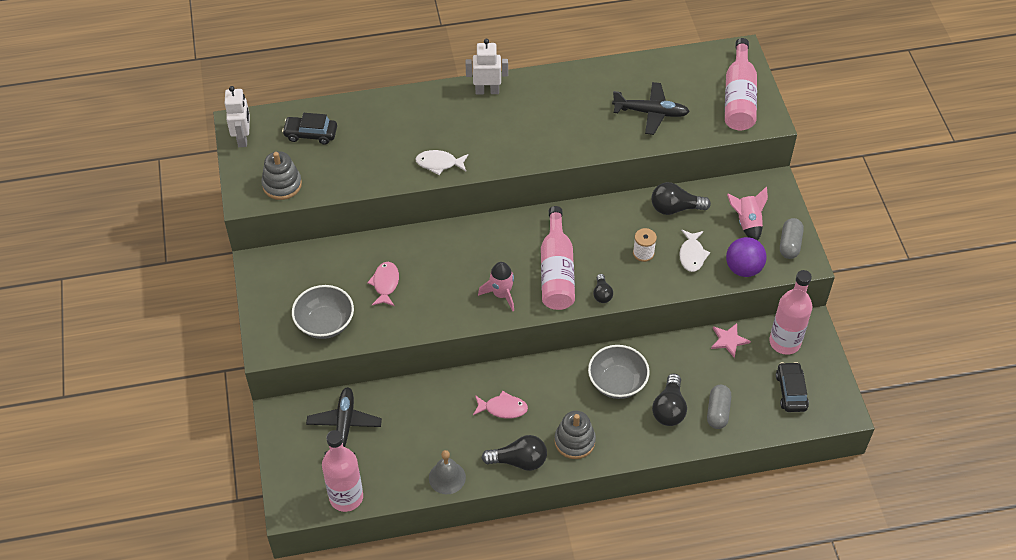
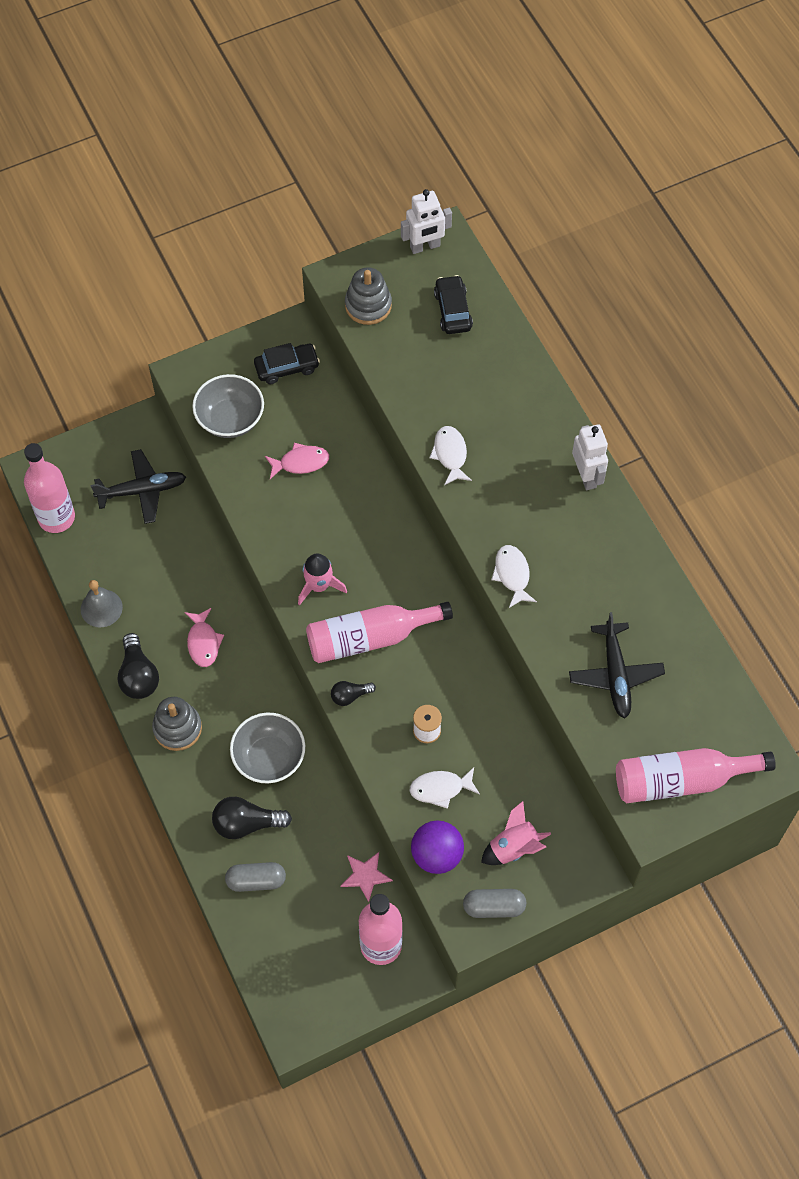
camera: 75 degrees right, 10 degrees up
(554, 150) = (512, 575): none -> white fish
(675, 208) = (511, 754): black light bulb -> none
(791, 391) = (307, 963): black car -> black car (287, 367)

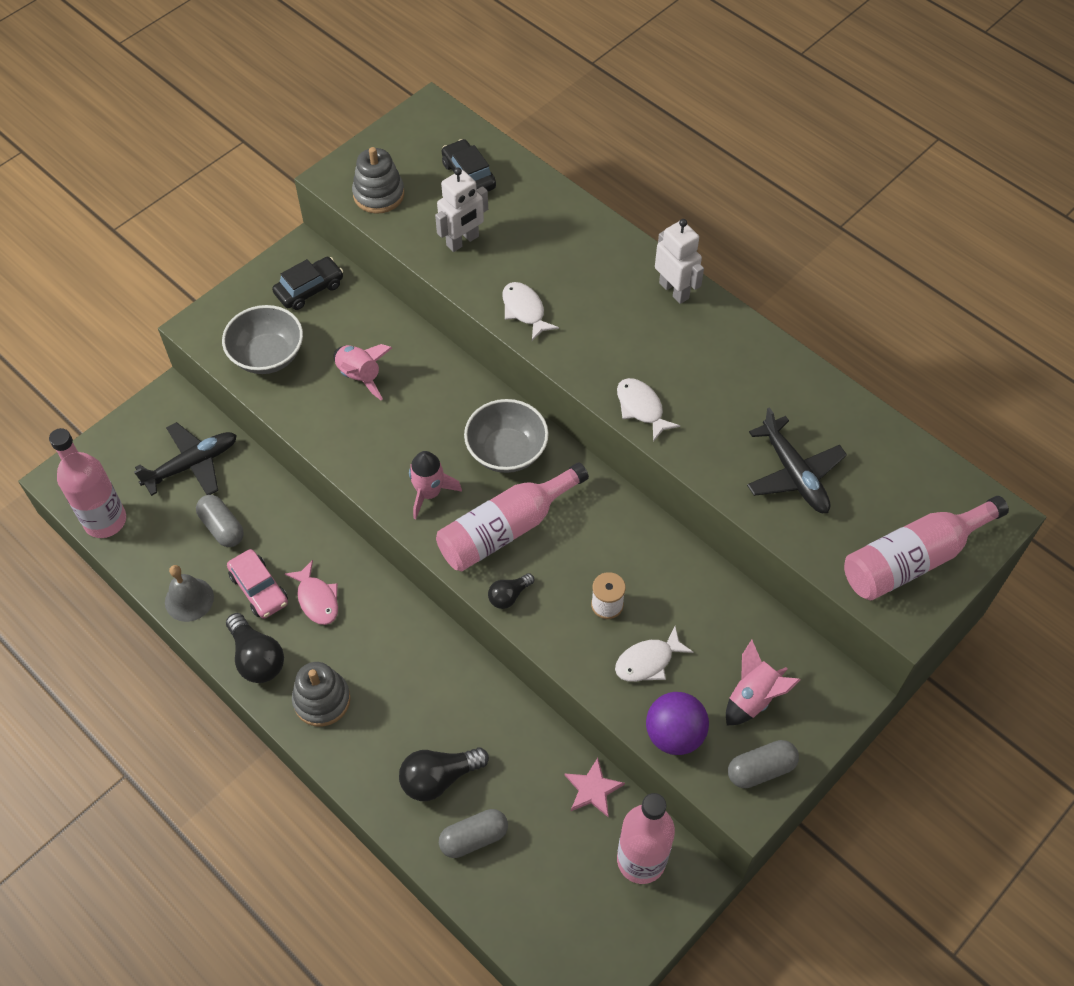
camera: 20 degrees left, 5 degrees down
(148, 554) = (222, 527): none -> grey capsule
(160, 618) = (259, 589): none -> pink car
(269, 757) = (436, 697): grey bowl -> grey bowl (506, 451)
(300, 462) = (360, 376): pink fish -> pink rocket
(425, 246) = (415, 126): white robot -> white robot (463, 241)

